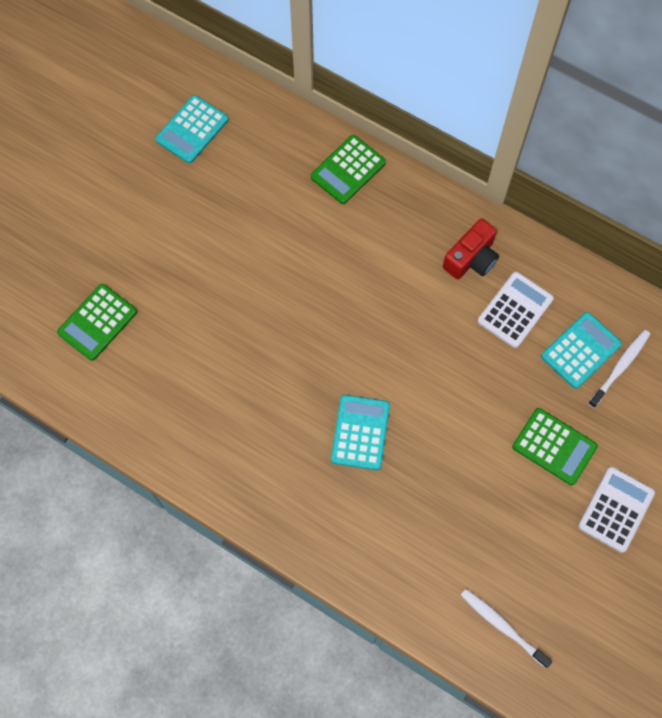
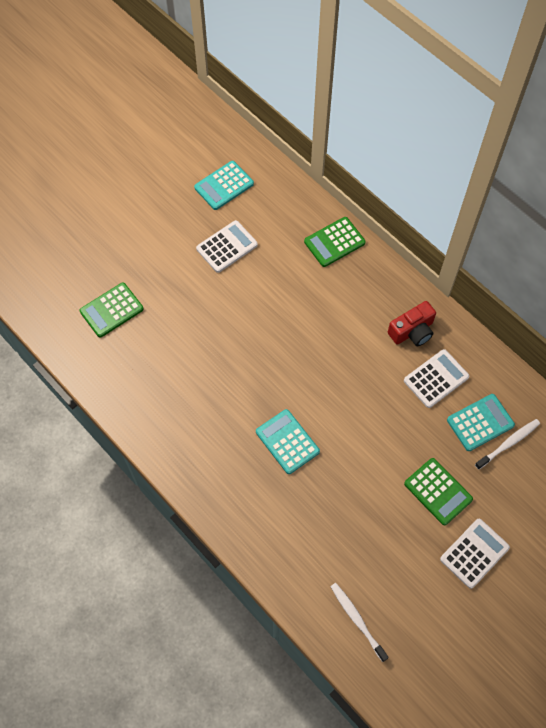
camera: 15 degrees right, 5 degrees down
(218, 207) = (227, 247): none -> white calculator
(360, 432) = (287, 442): turquoise calculator -> turquoise calculator turned 60 degrees counterclockwise

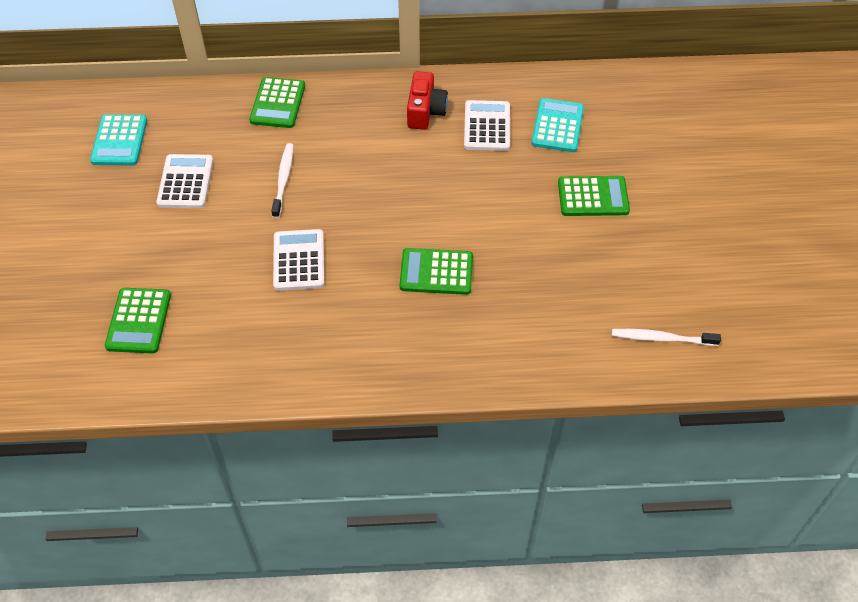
camera: 50 degrees left, 10 degrees down
(287, 442) = (436, 272): turquoise calculator -> green calculator
(474, 553) = (672, 211): white calculator -> white calculator (299, 260)
(508, 443) = (595, 121): white toothbrush -> white toothbrush (283, 179)

